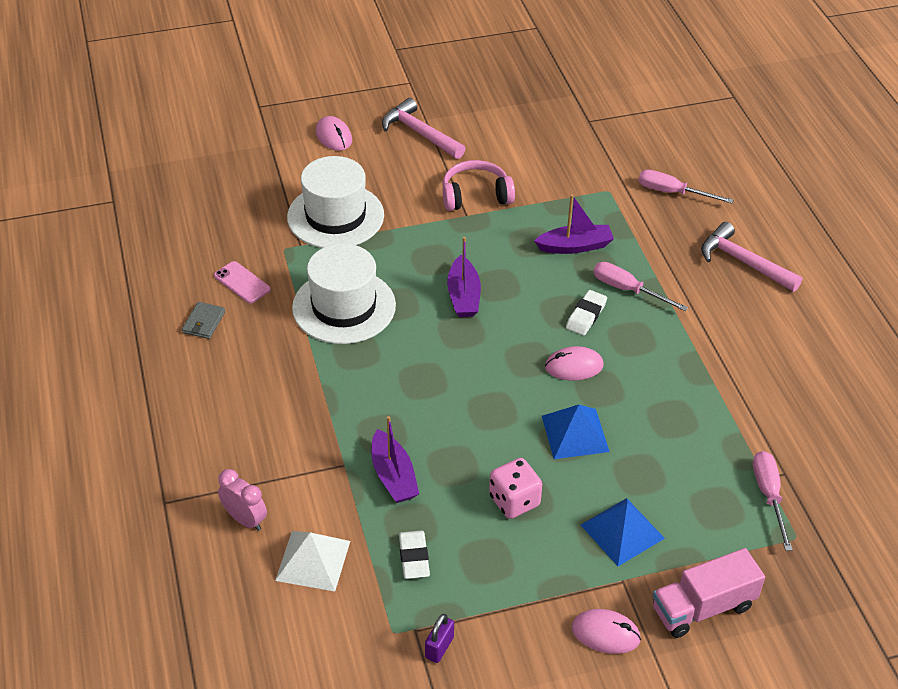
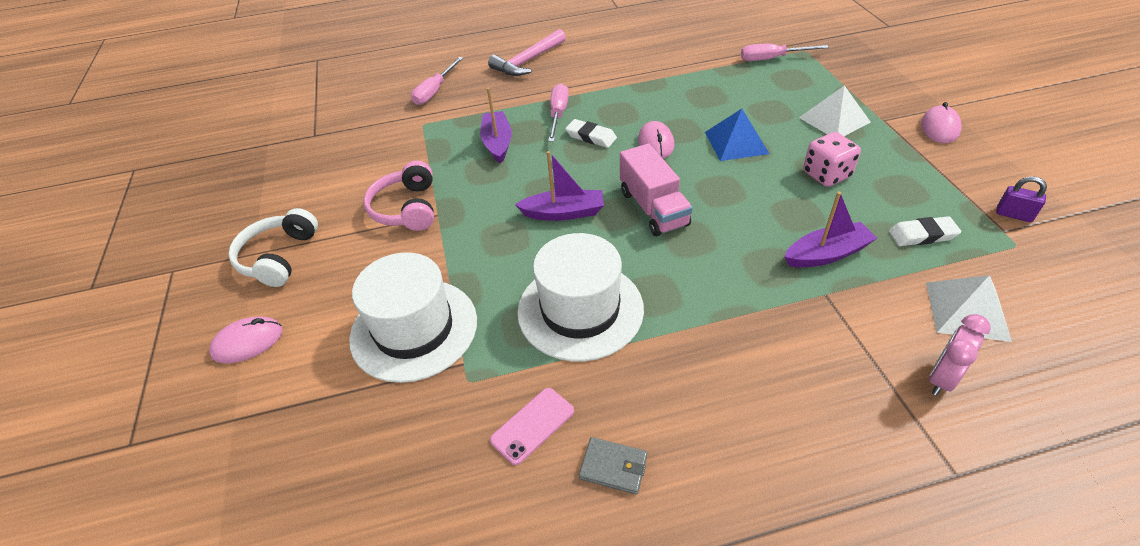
camera: 85 degrees left, 0 degrees up
(419, 133) = (279, 257): pink hammer -> white headphones
(622, 531) = (834, 120): blue pyramid -> white pyramid
(628, 290) = (558, 115): pink screwdriver -> pink screwdriver turned 150 degrees clockwise
(703, 607) = (888, 86): pink truck -> pink truck (653, 208)

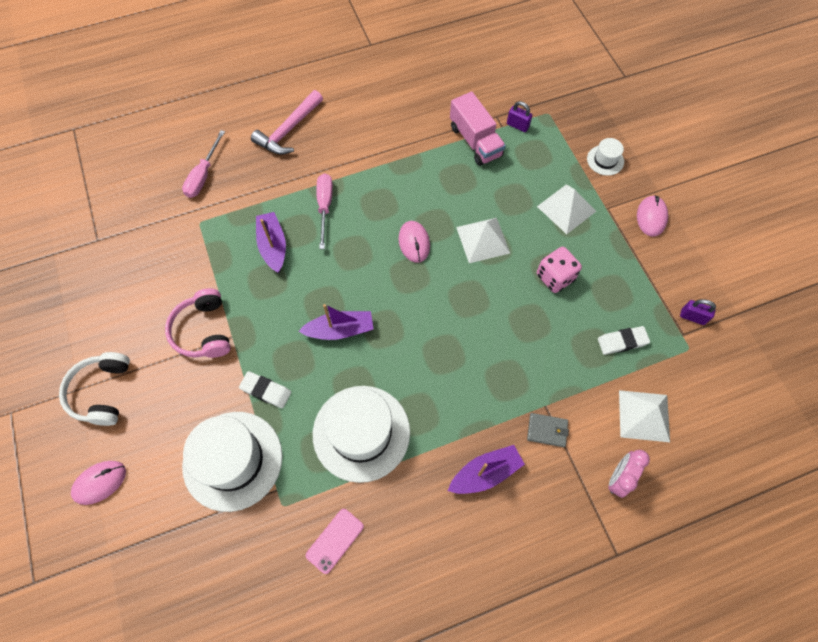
camera: 10 degrees left, 20 degrees up
(591, 136) = (357, 235): white eraser -> white eraser (266, 390)
(613, 467) = (394, 569): grey wallet -> grey wallet (547, 430)
(653, 208) = (414, 322): pink truck -> pink truck (475, 141)
(736, 142) = (483, 240): blue pyramid -> white pyramid
(772, 59) = (517, 125): pink screwdriver -> purple padlock
(827, 254) = (549, 365): purple boat -> purple boat (485, 473)
(875, 84) = (605, 160): none -> white hat

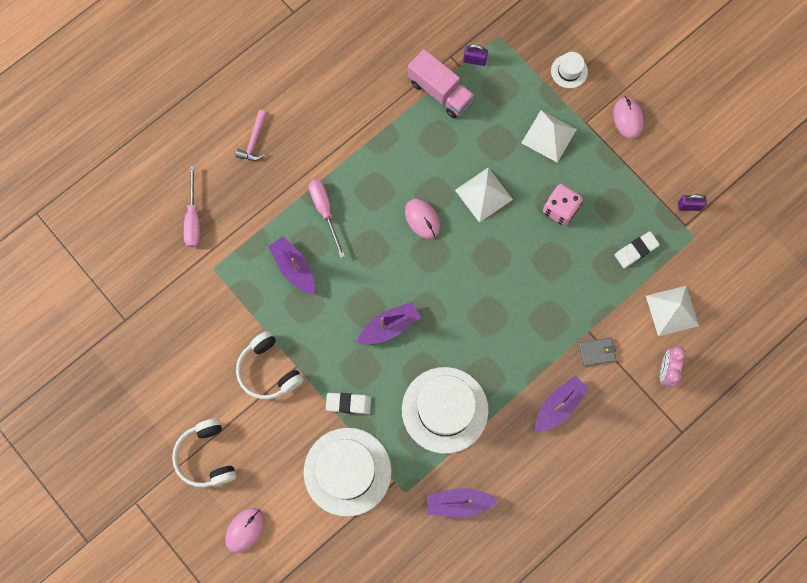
camera: 20 degrees left, 10 degrees up
(203, 330) = (268, 370): pink headphones -> white headphones
(288, 130) = (254, 141): pink hammer -> pink hammer, size x0.62
(335, 540) = (458, 503): pink phone -> purple boat

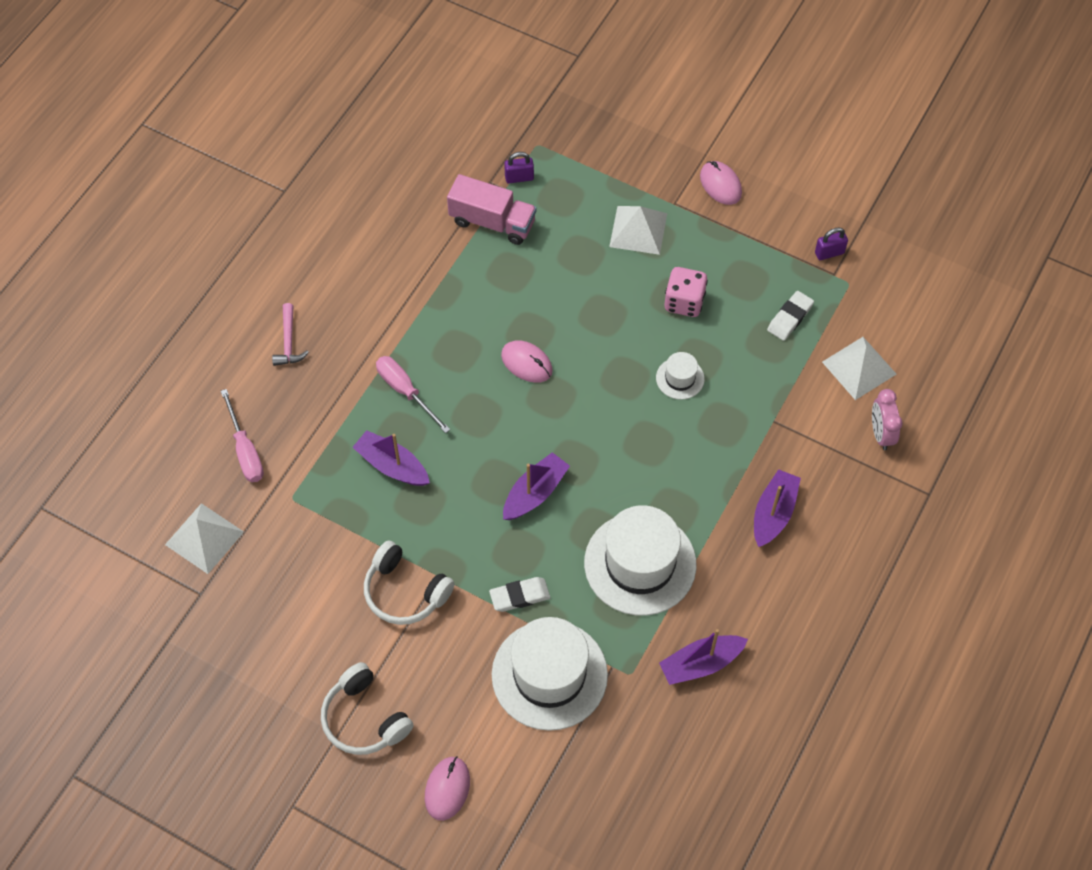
camera: 20 degrees left, 15 degrees down
(484, 194) = (588, 314): white pyramid -> white pyramid (204, 538)
(569, 71) = (633, 157): white hat -> white hat (680, 378)
(597, 352) = (793, 440): grey wallet -> none

